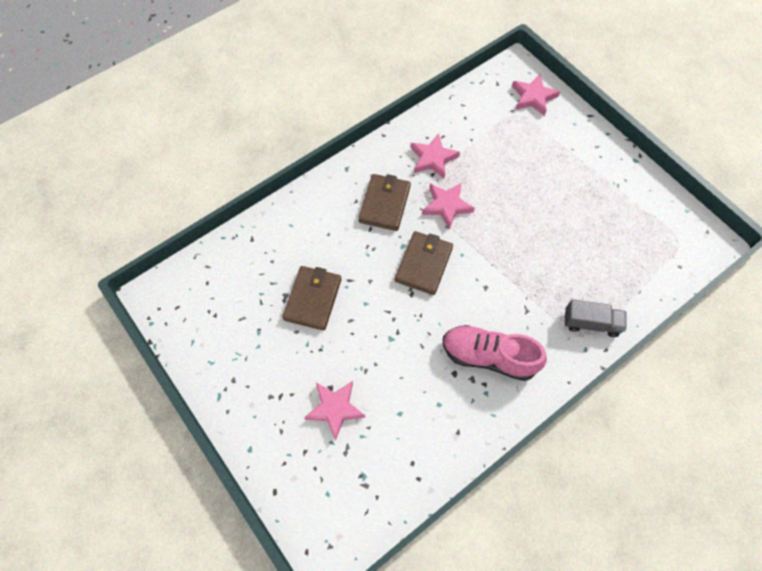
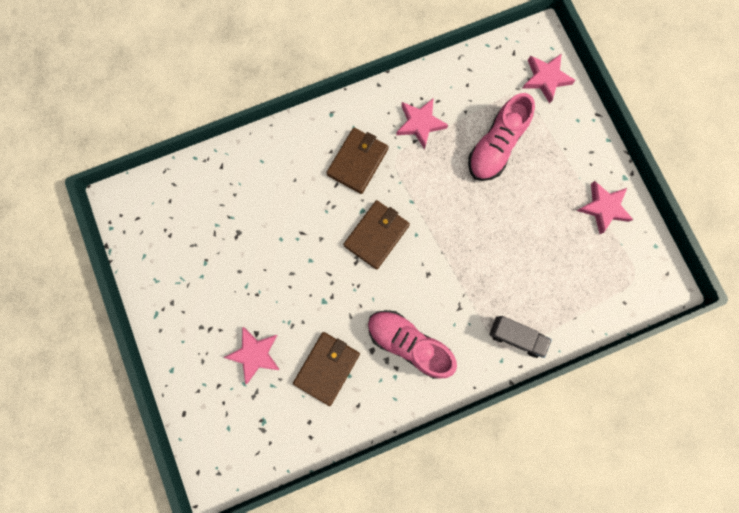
camera: 15 degrees right, 15 degrees up
(313, 299) = (263, 243): brown wallet -> brown wallet (327, 367)
(447, 206) = (417, 179): pink star -> pink star (603, 208)
(509, 161) = (495, 146): none -> pink shoe

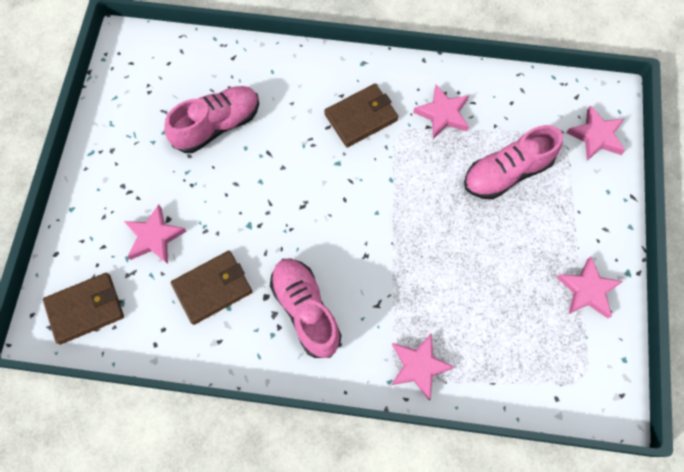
camera: 30 degrees right, 10 degrees down
(246, 233) = (217, 125): none -> pink shoe
(376, 235) = (338, 192): brown wallet -> brown wallet (86, 309)
(516, 336) = (418, 366): grey truck -> pink star

